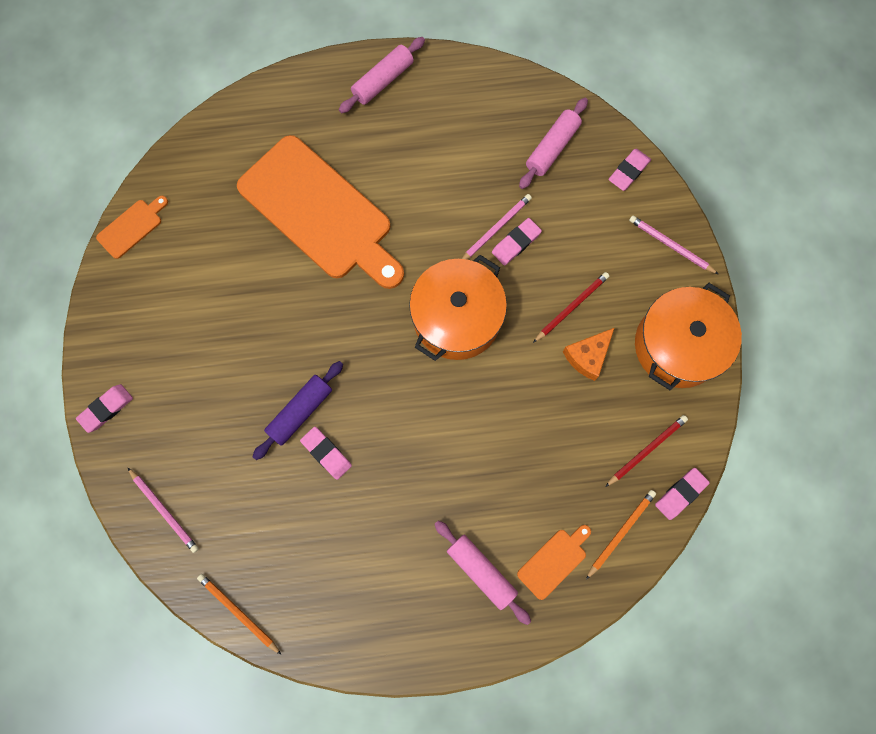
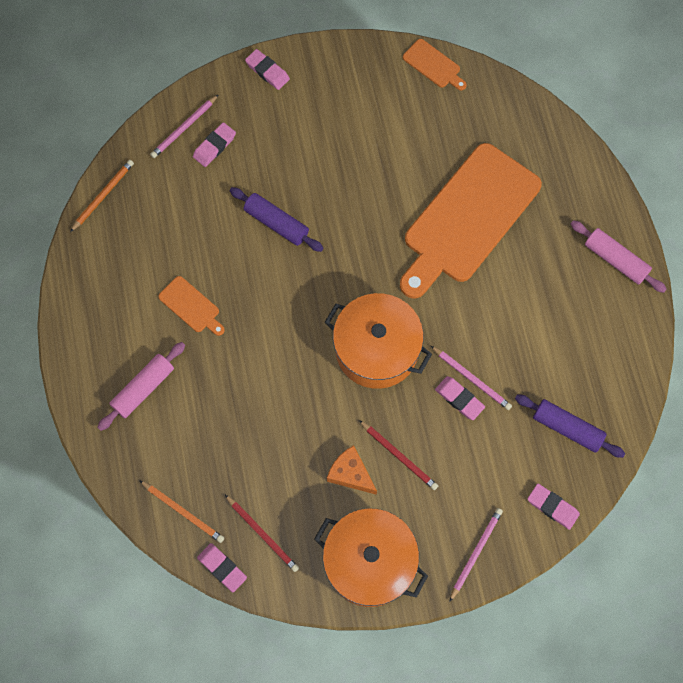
camera: 85 degrees right, 5 degrees down
(326, 453) = (241, 249): pink eraser -> pink eraser (214, 146)
(552, 148) = (567, 428): pink rolling pin -> purple rolling pin
(554, 561) = (154, 452): orange cutting board -> orange cutting board (191, 306)

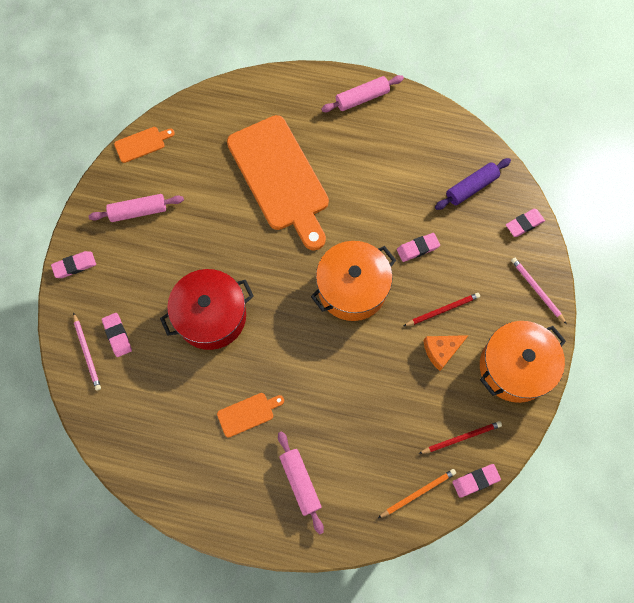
camera: 65 degrees left, 0 degrees up
(103, 195) = (111, 445): orange pencil -> none
(276, 223) = (211, 316): purple rolling pin -> red pot
(355, 99) = (138, 211): none -> pink rolling pin
(472, 379) = (406, 233): pink pencil -> none

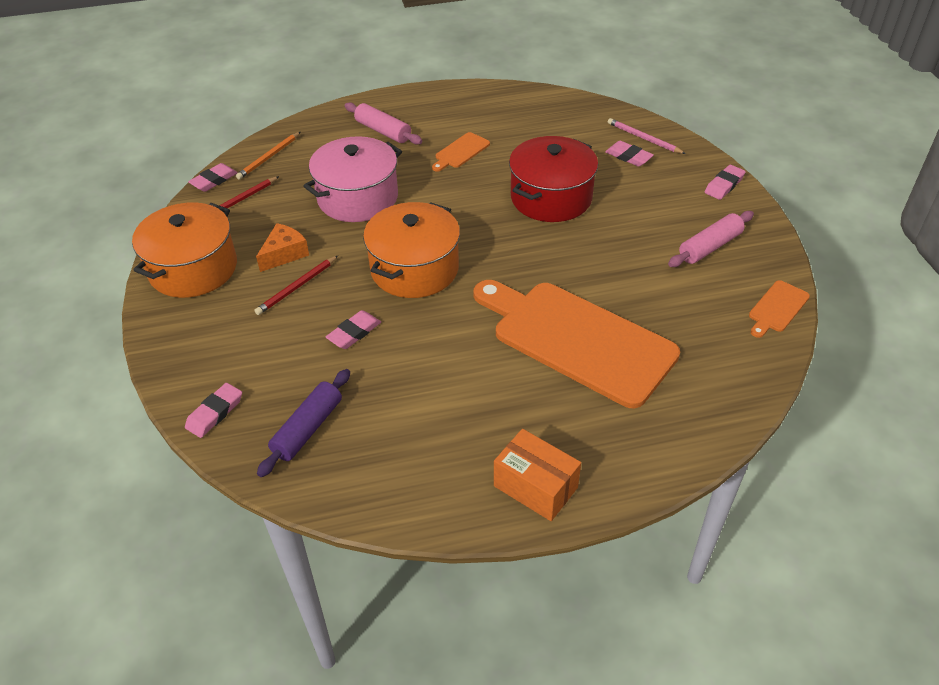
camera: 155 degrees right, 25 degrees down
(361, 392) = (358, 198): none -> pink pot
(362, 98) = (535, 487): pink rolling pin -> orange box
(537, 290) = (180, 346): pink pencil -> none

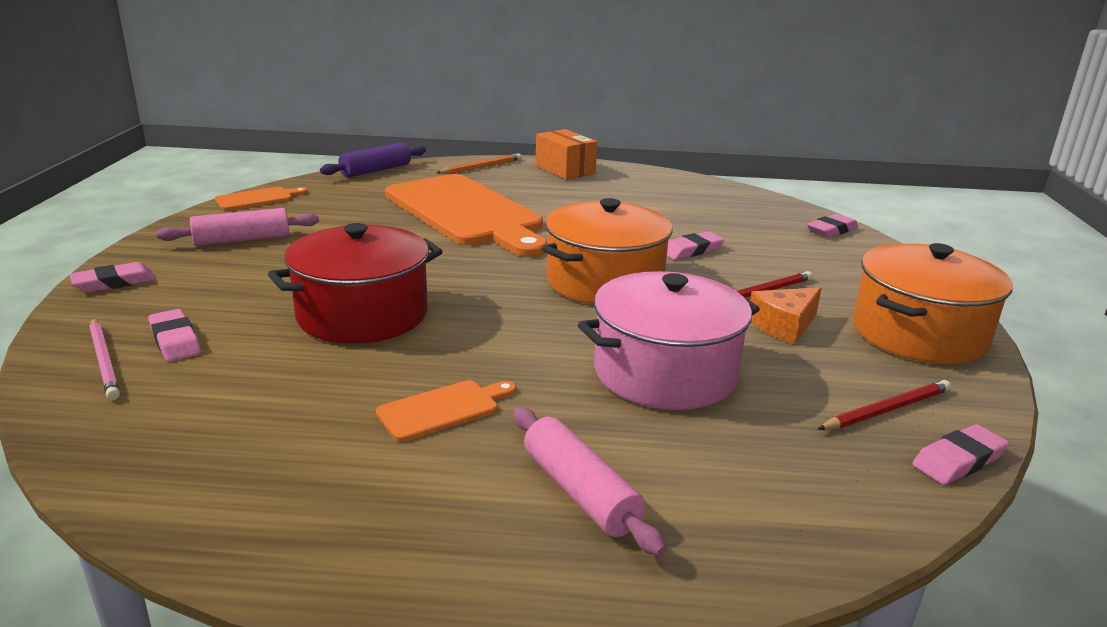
camera: 165 degrees left, 20 degrees down
(269, 157) = (851, 486): orange pencil -> orange pencil (481, 167)
(308, 428) = (740, 211): purple rolling pin -> purple rolling pin (376, 170)

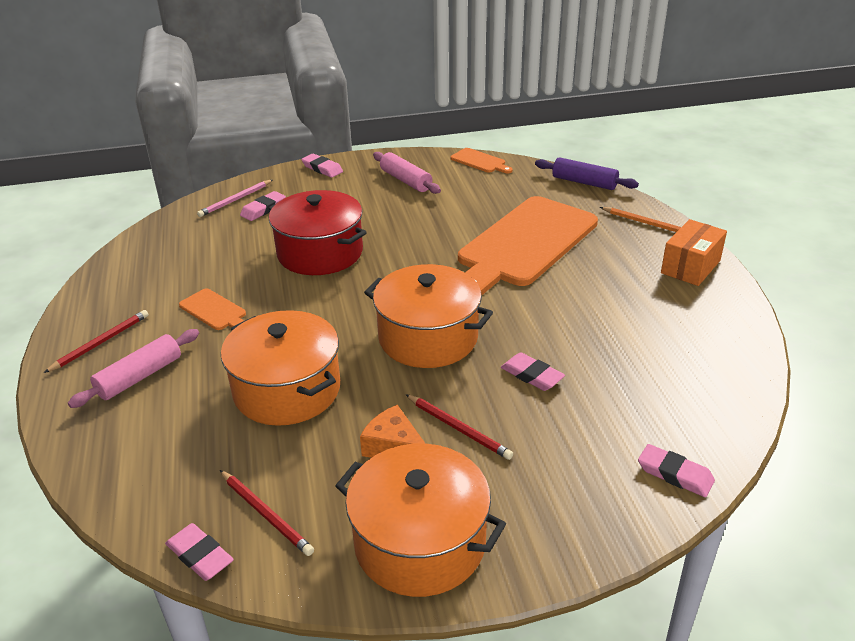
camera: 75 degrees right, 10 degrees up
(452, 535) = (100, 342): none -> red pencil
(665, 372) = (287, 390): pink pot -> orange pot

